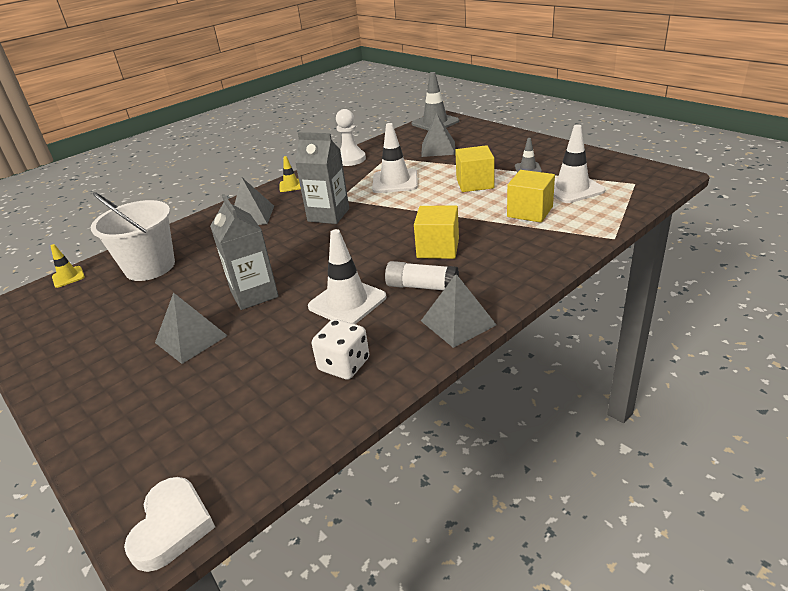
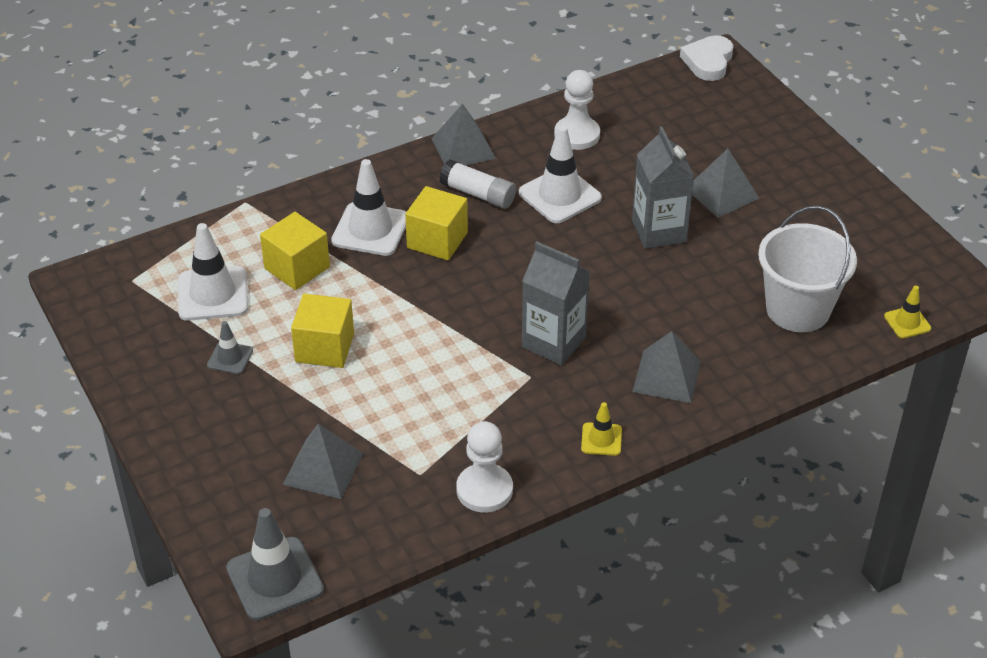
camera: 170 degrees left, 10 degrees up
(344, 365) = (577, 135): white dice -> white pawn
(395, 182) = (434, 392): white traffic cone -> white traffic cone (370, 229)

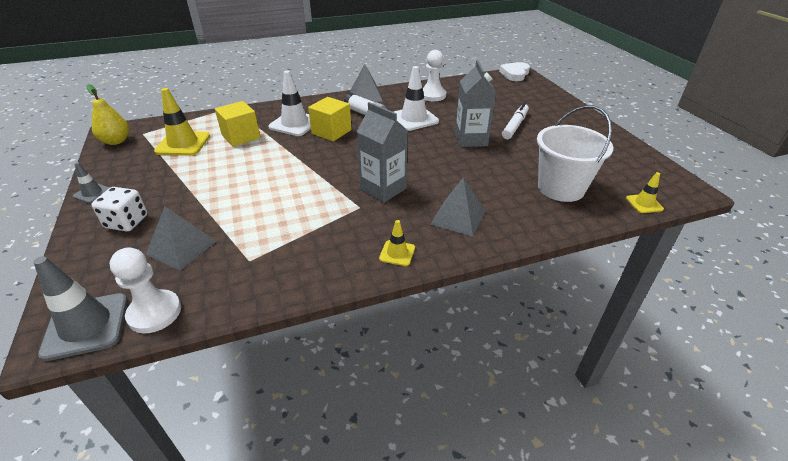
camera: 10 degrees right, 5 degrees down
(100, 302) = (116, 141): none -> yellow pear
(213, 294) = (183, 144): white traffic cone -> yellow traffic cone
(224, 441) = (127, 222): none -> white dice
(230, 358) = (168, 176): grey traffic cone -> grey traffic cone (92, 193)
(324, 348) = (231, 176): yellow cube -> none
(484, 490) = (292, 278): white pawn -> white pawn (154, 313)
(722, 193) = (514, 126): grey pyramid -> white marker

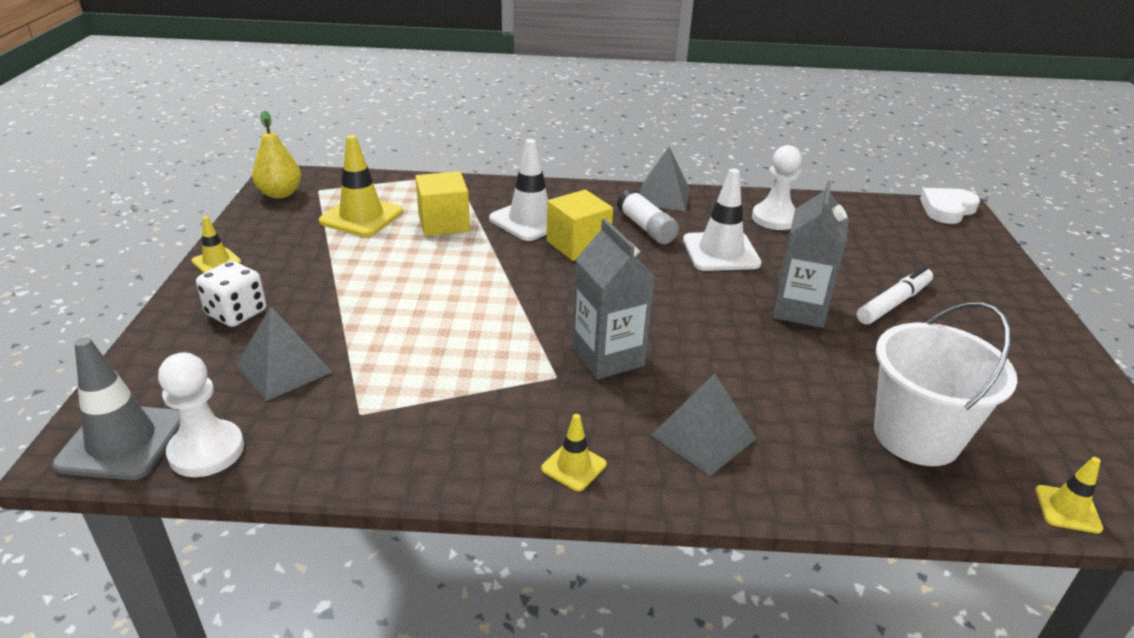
camera: 20 degrees right, 5 degrees down
(92, 193) = (216, 261): grey traffic cone -> yellow traffic cone

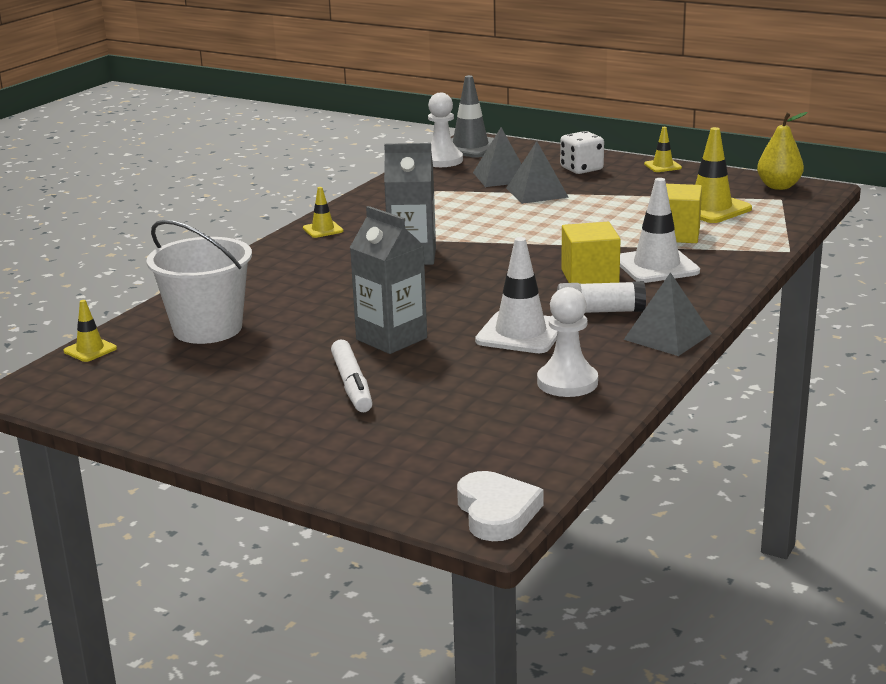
camera: 120 degrees right, 10 degrees down
(703, 436) = (299, 266): grey pyramid -> grey pyramid (536, 192)

